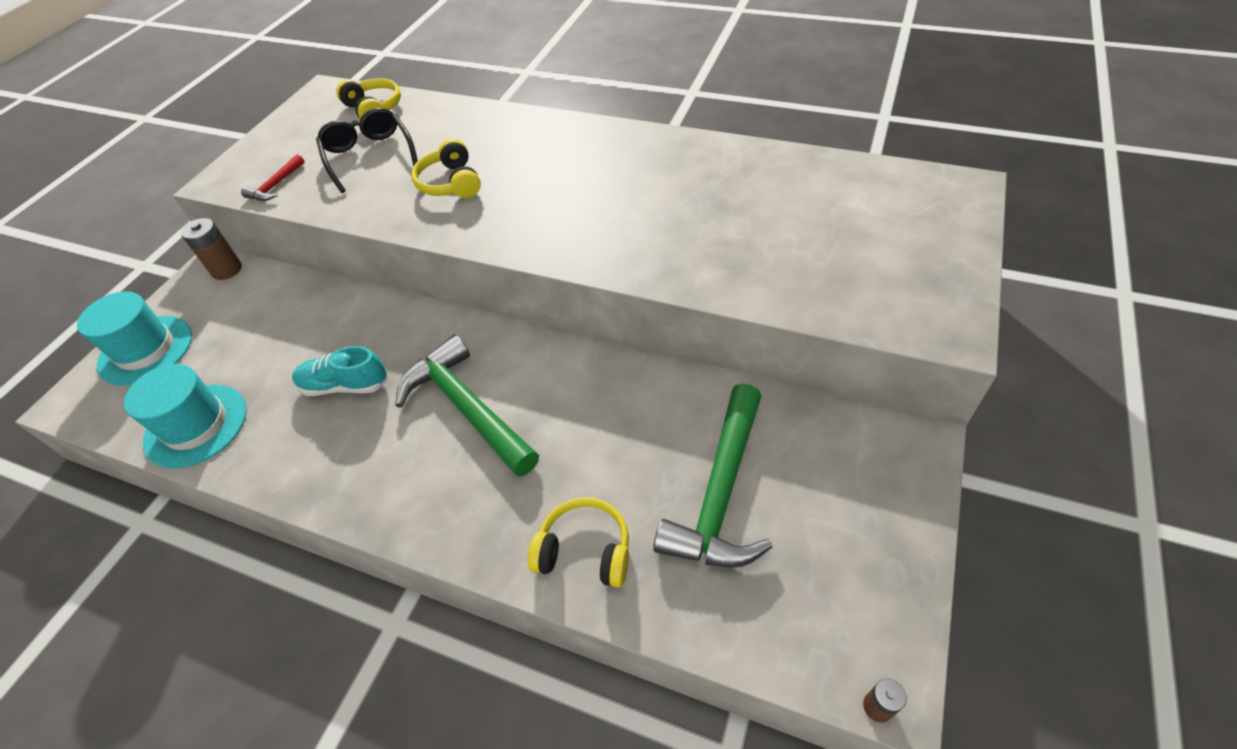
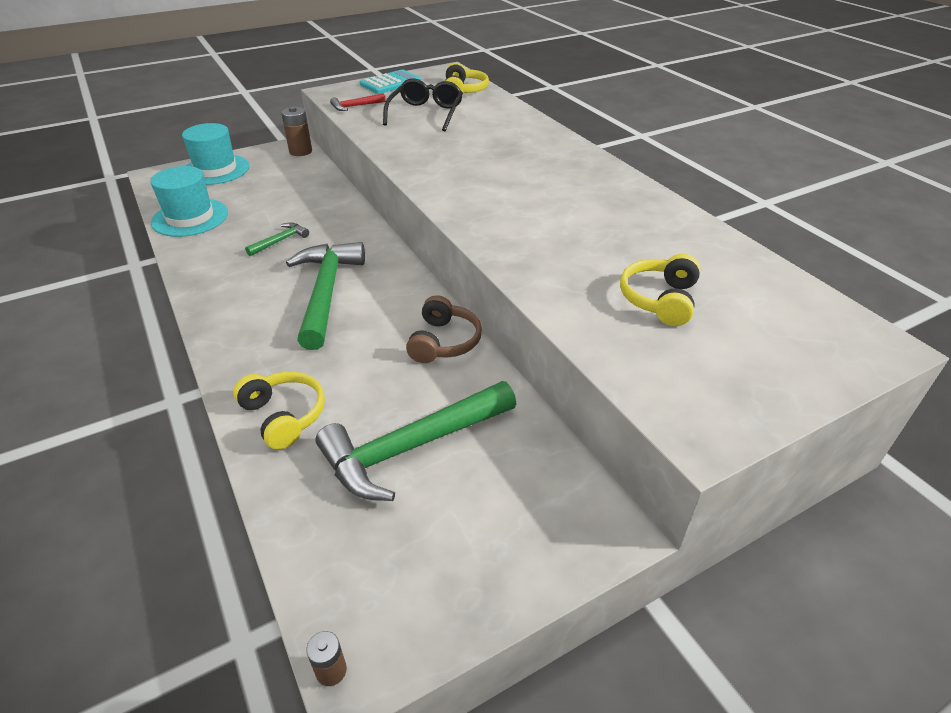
camera: 35 degrees right, 10 degrees down
(278, 136) = (391, 83): none -> turquoise calculator
(345, 385) = (280, 241): turquoise shoe -> green hammer
(451, 183) = (452, 148): yellow headphones -> yellow headphones (660, 300)
(632, 382) = (444, 342): none -> brown headphones

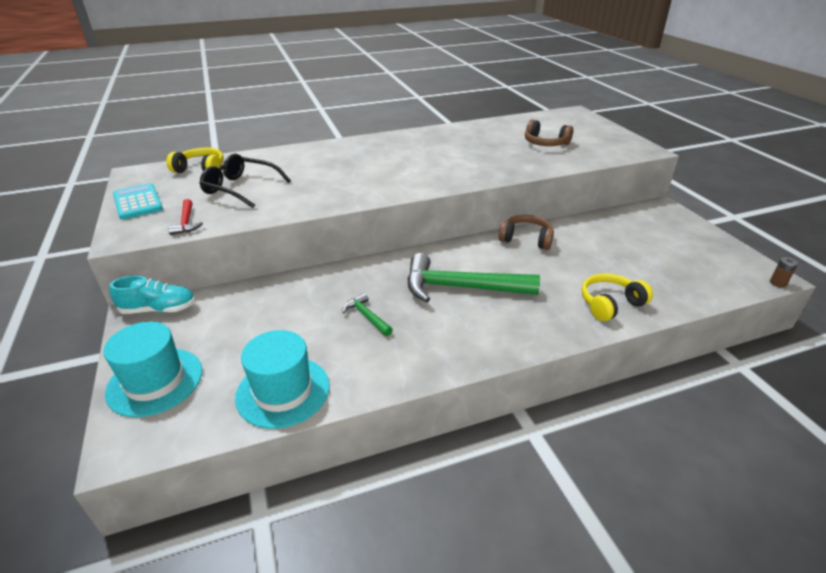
camera: 80 degrees left, 5 degrees down
(300, 151) = (159, 309): brown battery -> turquoise shoe
(412, 447) = (626, 255): green hammer -> none
(660, 300) = (545, 143): yellow headphones -> brown headphones

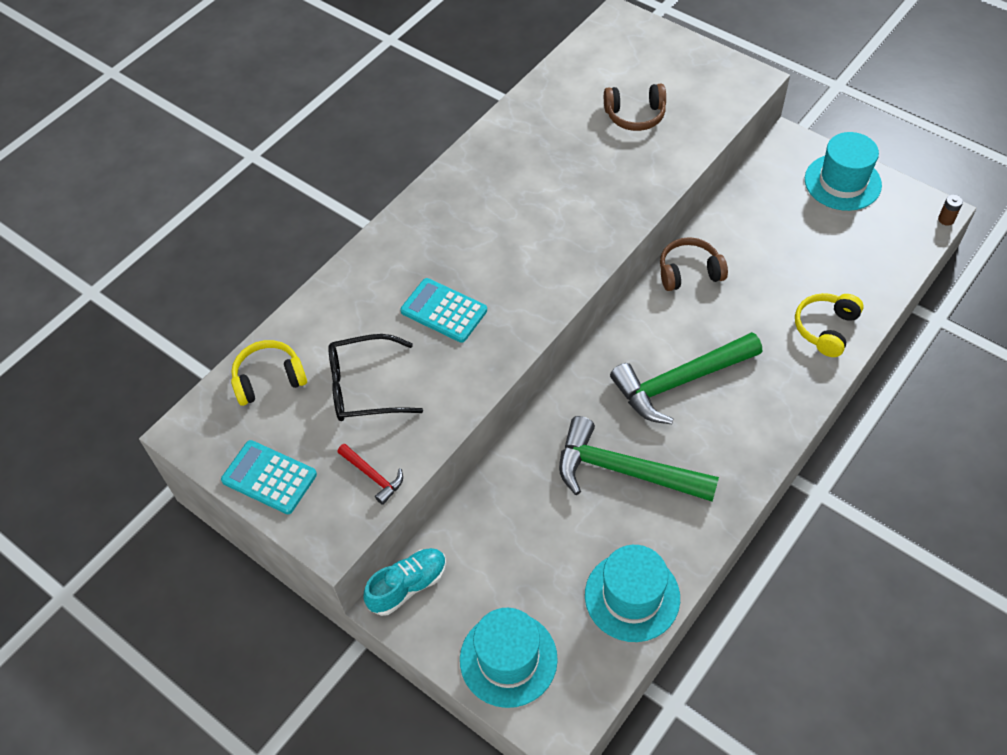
camera: 30 degrees left, 20 degrees up
(328, 176) = (444, 311): none -> turquoise calculator
(366, 316) = (624, 471): green hammer -> green hammer, size x2.18
(692, 236) = (842, 182): none -> turquoise hat

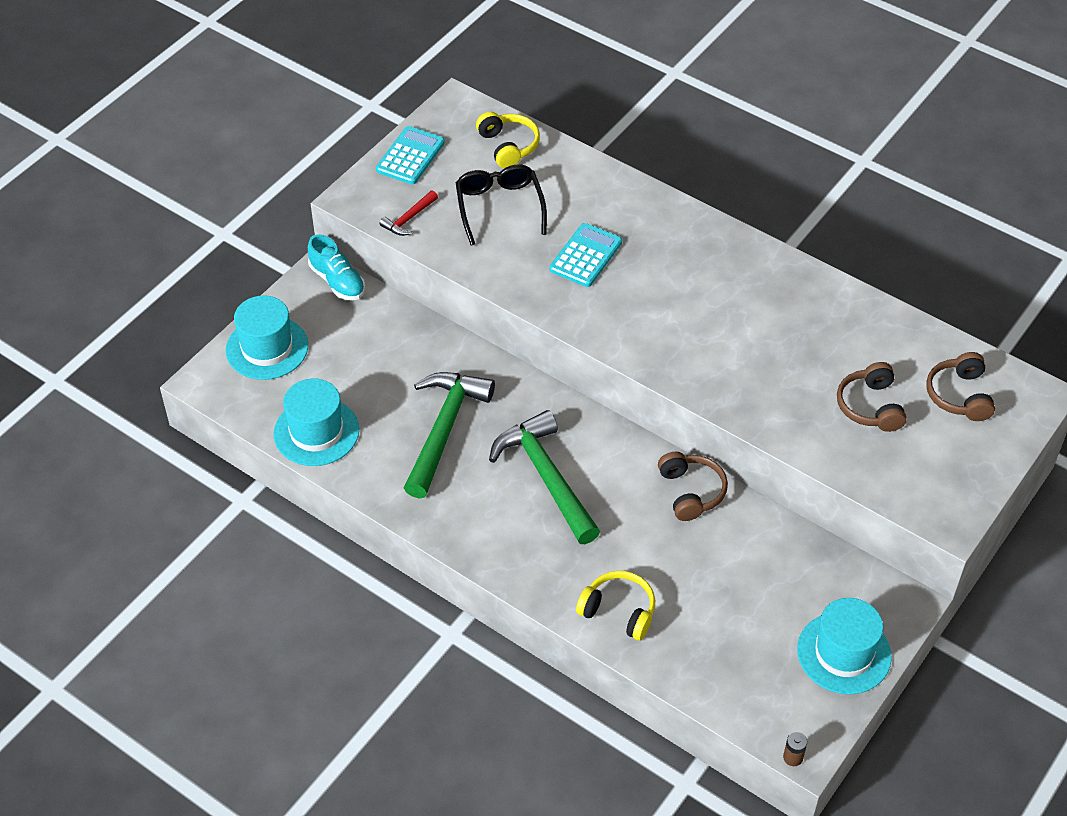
camera: 85 degrees right, 5 degrees down
(621, 61) = (959, 395): none -> brown headphones

